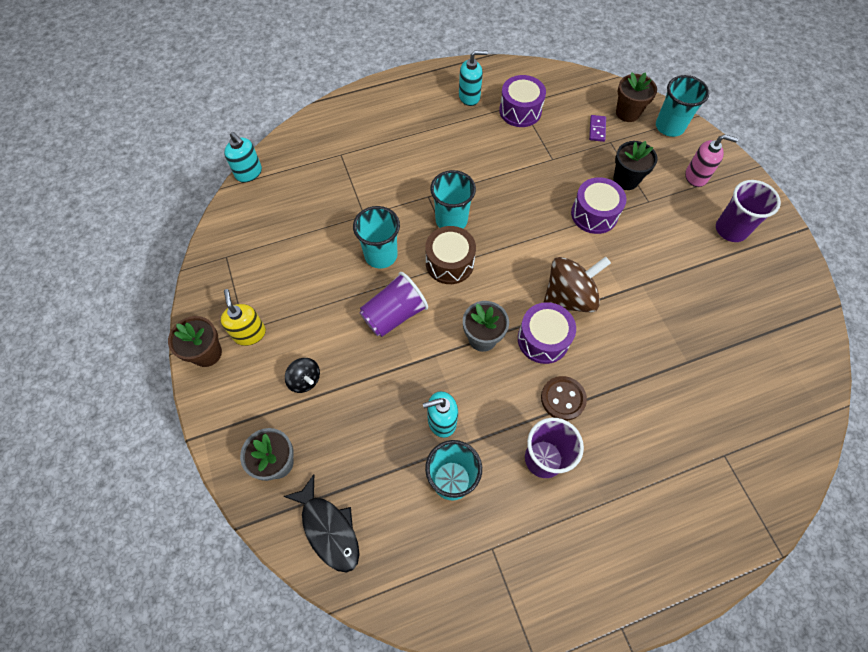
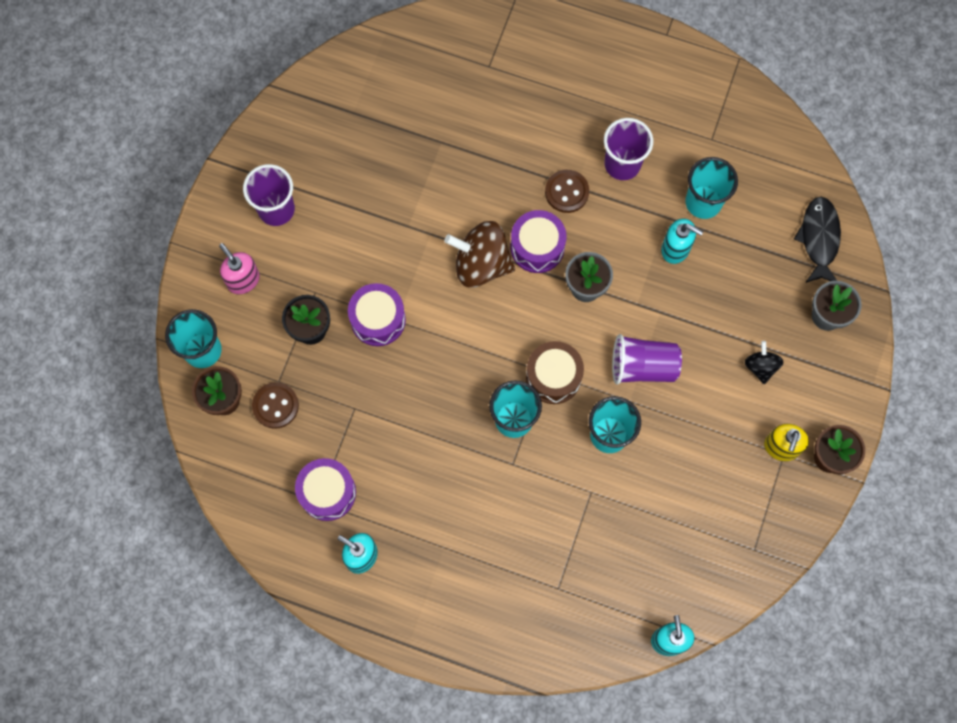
camera: 140 degrees left, 10 degrees up
(597, 129) = (275, 406): purple domino -> brown button

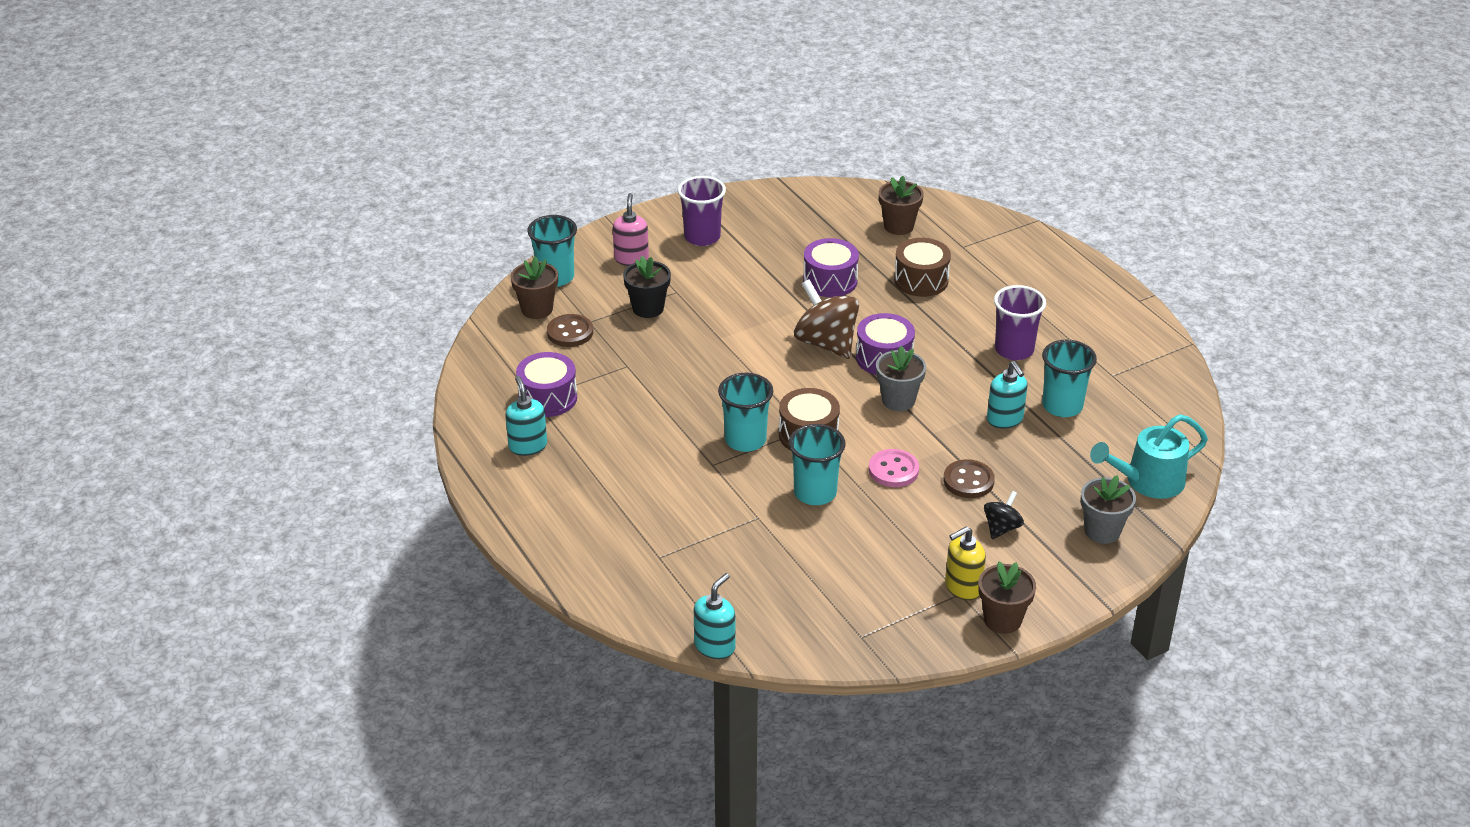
camera: 40 degrees right, 35 degrees down
(378, 319) = (706, 330): purple drum -> purple drum (830, 281)
(420, 77) = (898, 226): none -> brown flower pot
(490, 133) = (921, 280): none -> brown drum
(566, 192) = (946, 341): brown button -> brown button (968, 481)
(643, 366) = (893, 470): purple cup -> pink button
(819, 239) = (1148, 481): black fish -> turquoise watering can

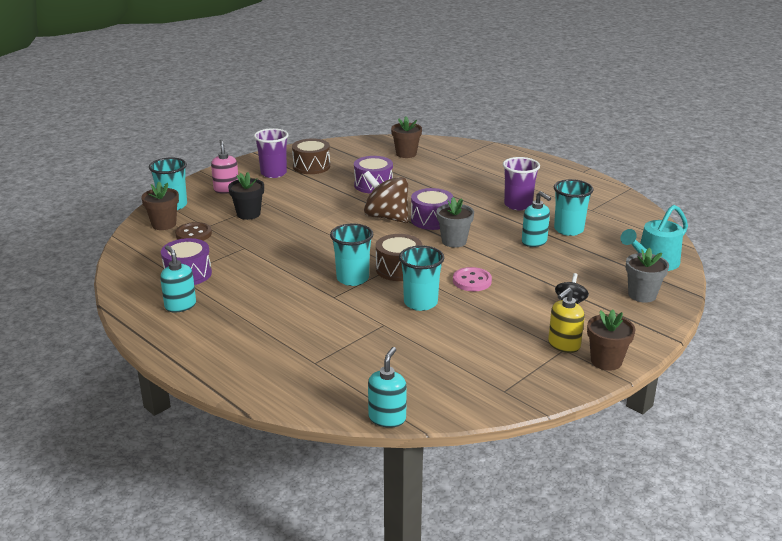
camera: 15 degrees left, 10 degrees down
(921, 280) = (435, 178): brown drum -> brown drum (311, 166)
(968, 481) = (529, 279): brown button -> none

